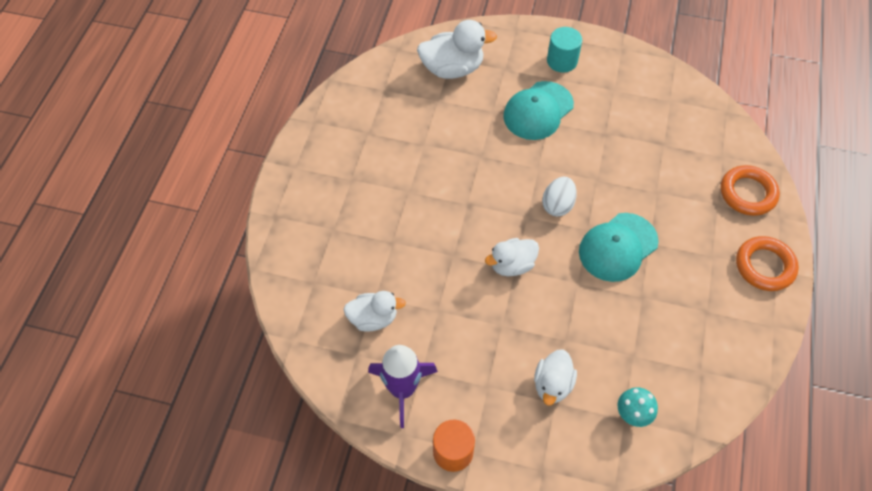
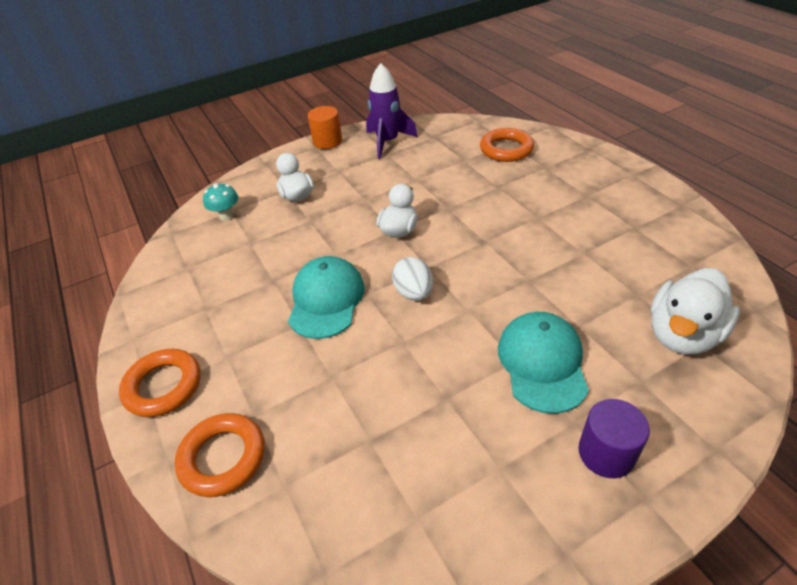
camera: 140 degrees right, 15 degrees down
(328, 276) = (506, 149): none -> orange ring
(373, 318) = (449, 152): white duck -> none
(562, 61) = (606, 453): turquoise cylinder -> purple cylinder

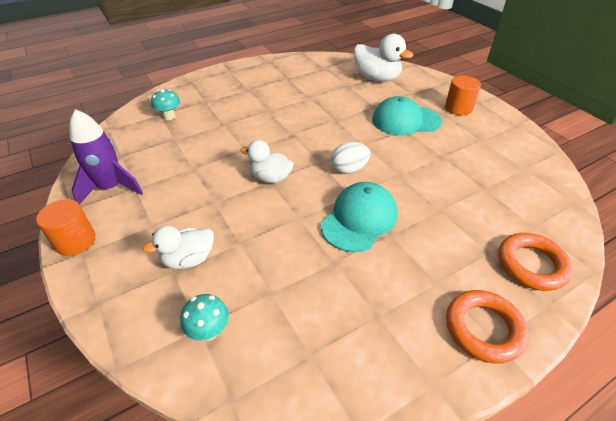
camera: 95 degrees left, 0 degrees up
(326, 300) = (359, 219): turquoise cap -> turquoise cap turned 120 degrees clockwise
(506, 149) = (169, 116): orange ring -> turquoise mushroom
(606, 453) = (458, 108): purple cylinder -> orange cylinder

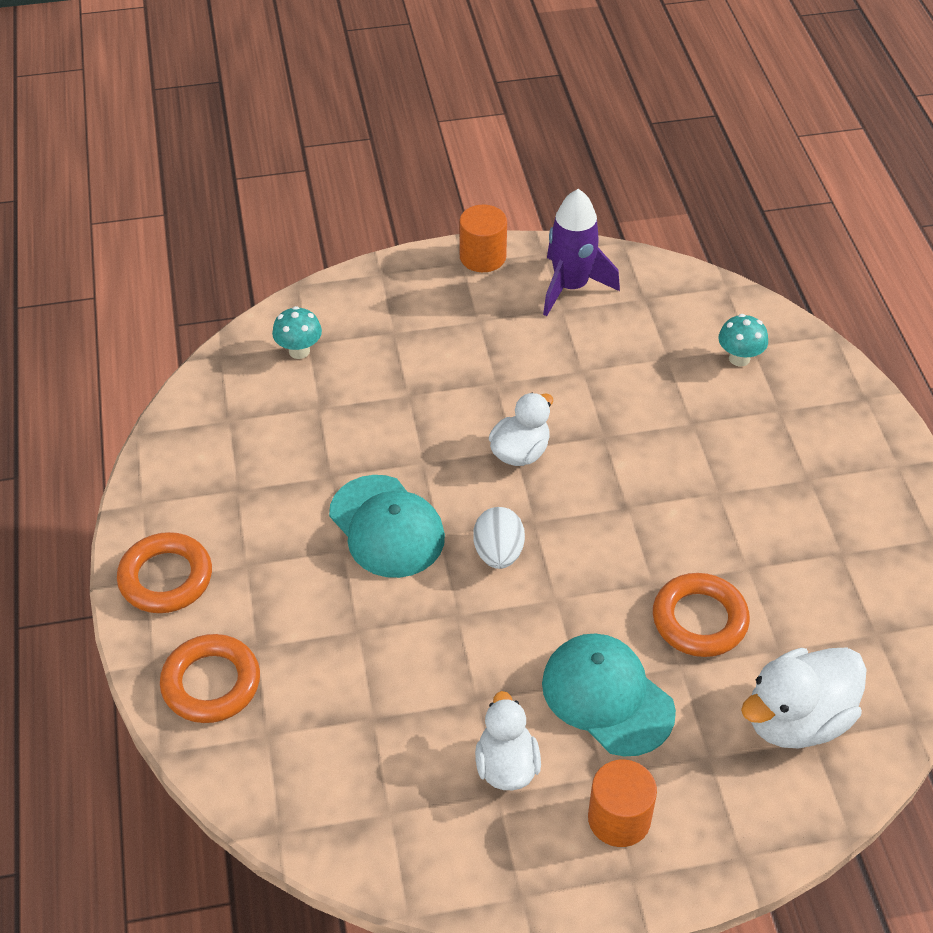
camera: 110 degrees right, 5 degrees up
(188, 259) = (404, 347): white duck -> white duck (506, 766)
(346, 104) = (699, 620): none -> orange ring
(405, 120) = (607, 697): turquoise cap -> turquoise cap turned 60 degrees counterclockwise

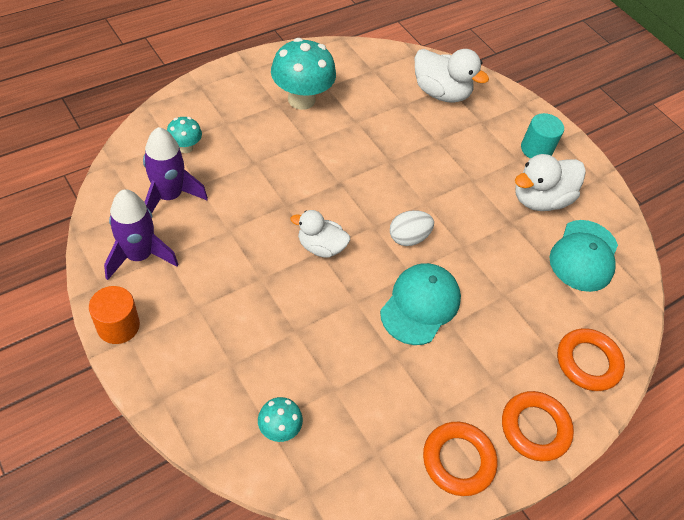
camera: 120 degrees left, 5 degrees up
(506, 766) = (539, 199): white duck -> white duck, size x1.52
(607, 697) = (473, 166): turquoise cap -> turquoise cap (584, 256)
(619, 819) = (536, 149): orange cylinder -> turquoise cylinder
(655, 328) = (169, 196): none -> purple rocket
(699, 620) = (403, 137): orange ring -> orange ring (458, 460)
(814, 510) = (301, 99): none -> turquoise mushroom

